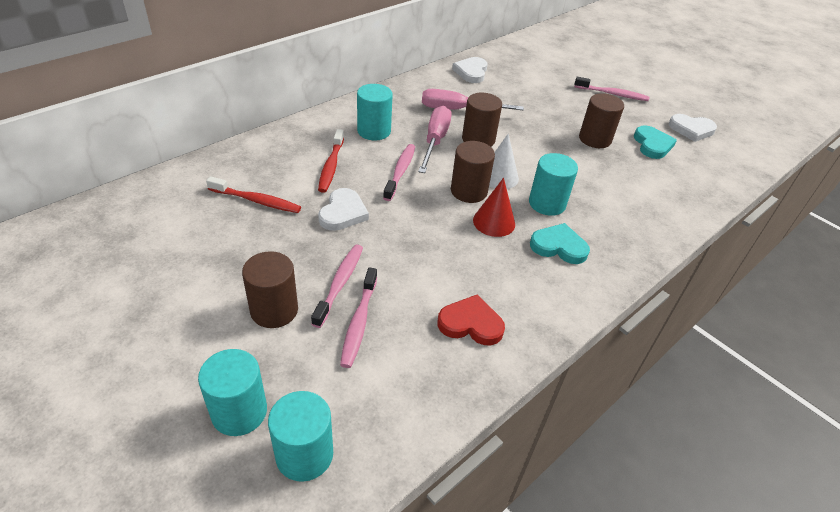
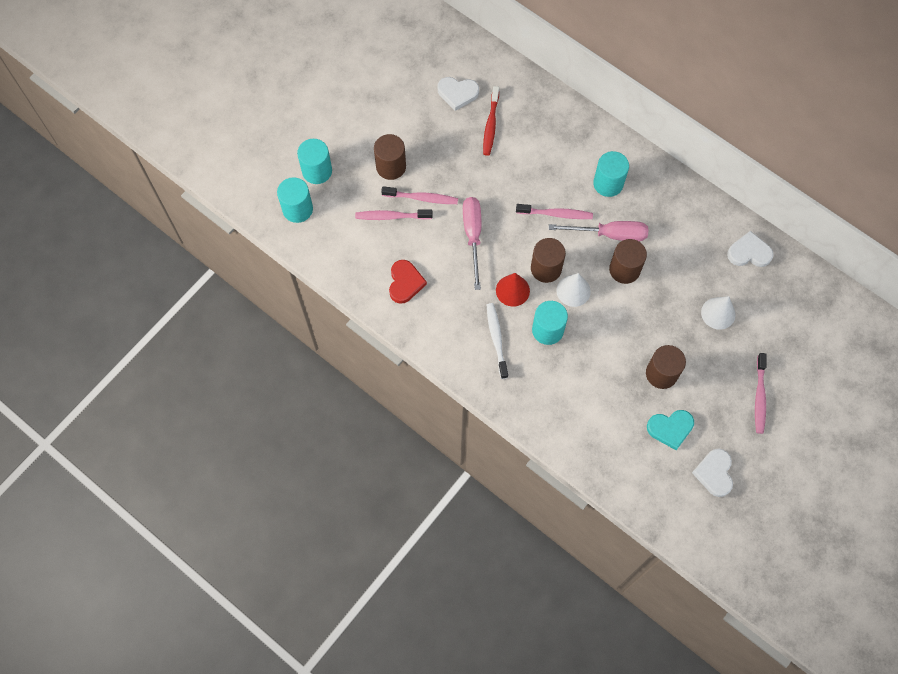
camera: 85 degrees right, 25 degrees up
(331, 166) = (547, 163): red toothbrush -> none
(343, 213) = (493, 184): white heart -> white heart (457, 93)
(458, 110) = (669, 248): pink screwdriver -> pink screwdriver (473, 236)
(531, 98) = (718, 313): none -> white cone
(559, 246) = (496, 339): turquoise heart -> white toothbrush

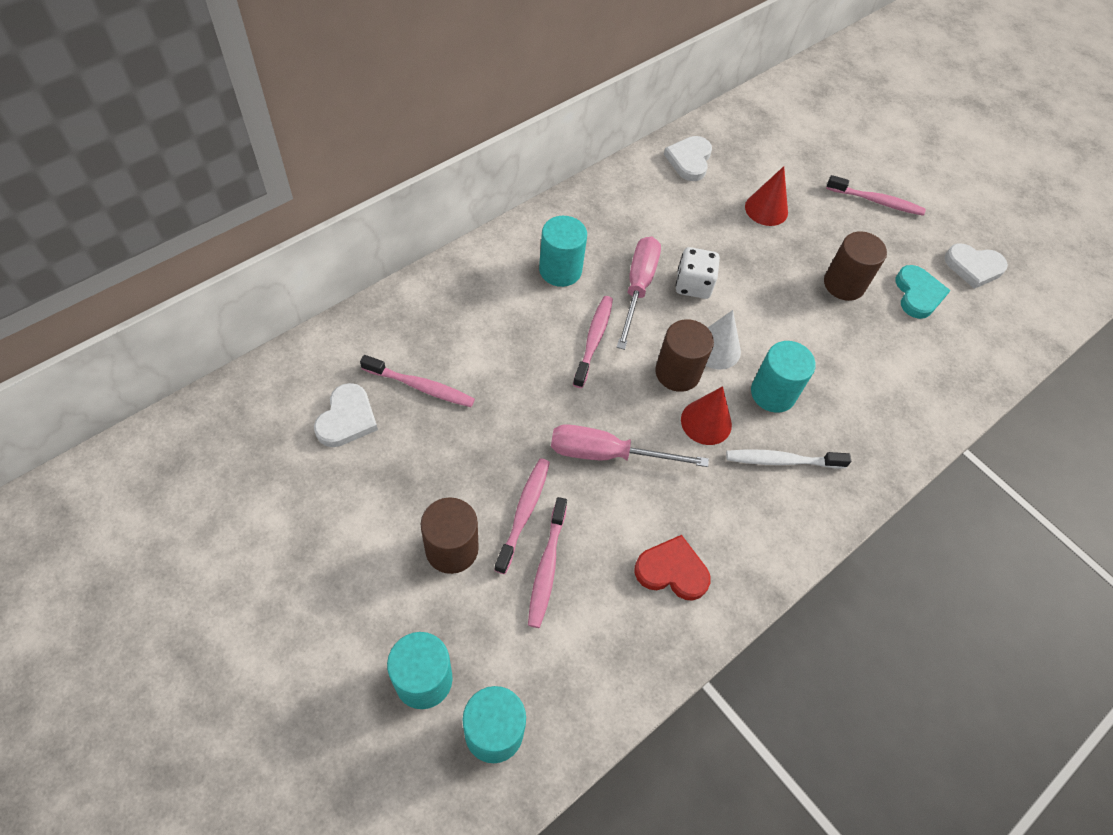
camera: 85 degrees left, 10 degrees down
(490, 125) = (421, 387): red toothbrush -> pink toothbrush
(624, 269) = (693, 285): brown cylinder -> white dice
(718, 313) = (766, 209): white cone -> red cone

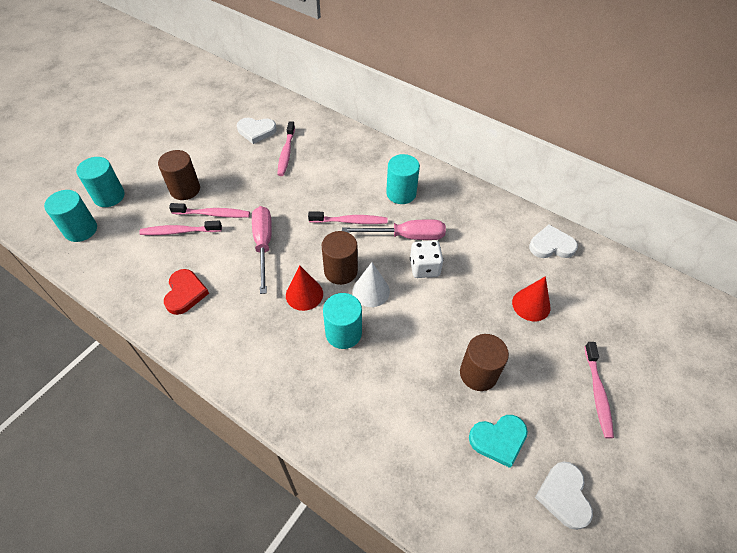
camera: 80 degrees right, 5 degrees down
(782, 460) = (284, 346): white toothbrush -> none

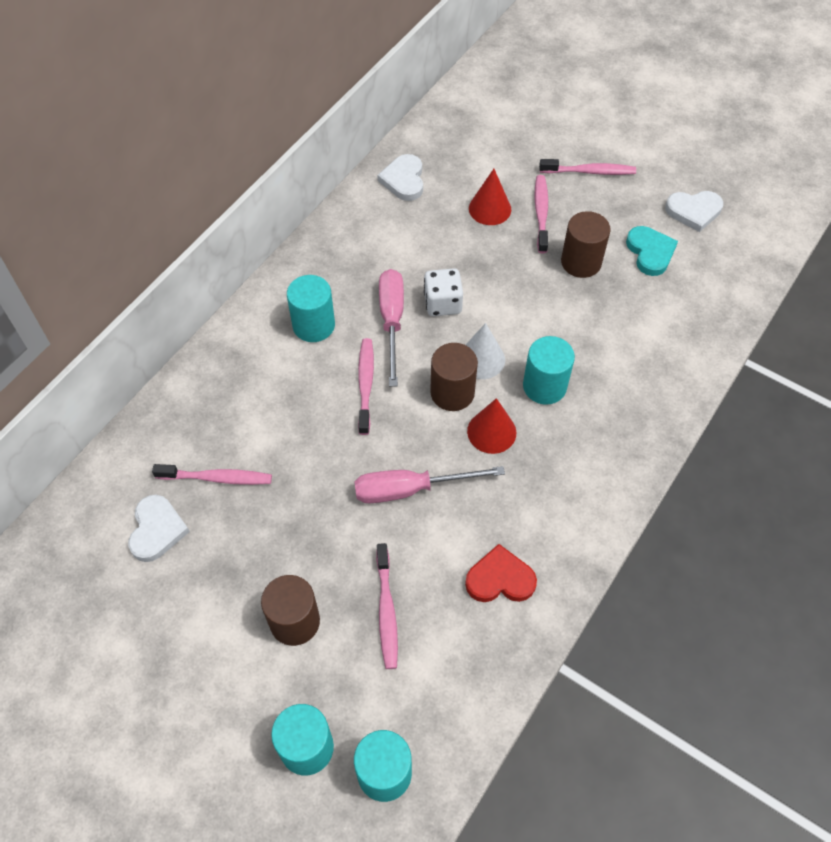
camera: 90 degrees left, 5 degrees up
(213, 214) = (350, 567): pink toothbrush -> pink toothbrush (541, 213)

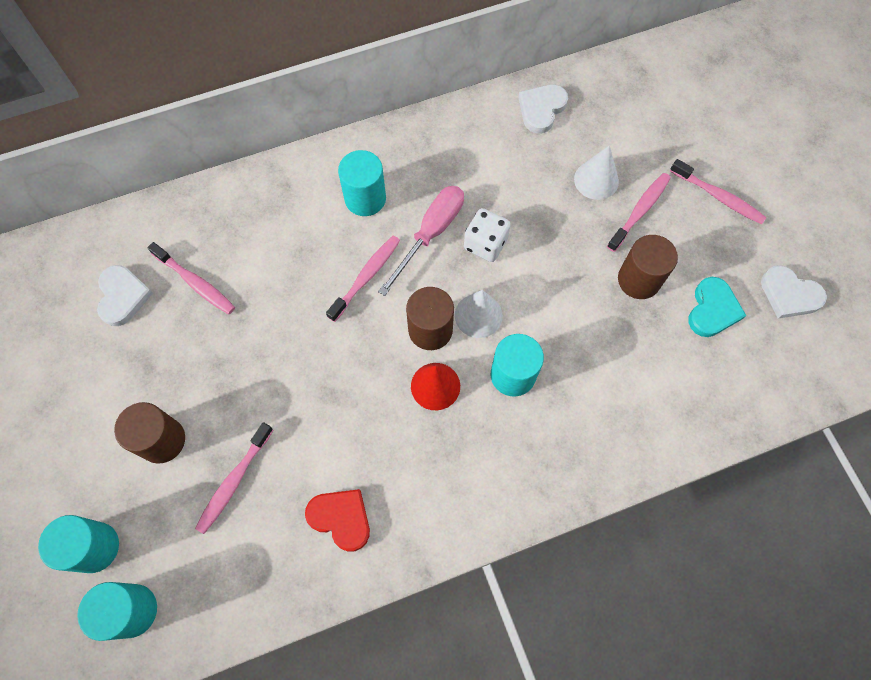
camera: 35 degrees right, 10 degrees up
(157, 530) = (123, 296): white heart -> white heart turned 45 degrees counterclockwise
(410, 489) = (331, 392): pink screwdriver -> none
(490, 209) = (596, 180): red cone -> white cone

